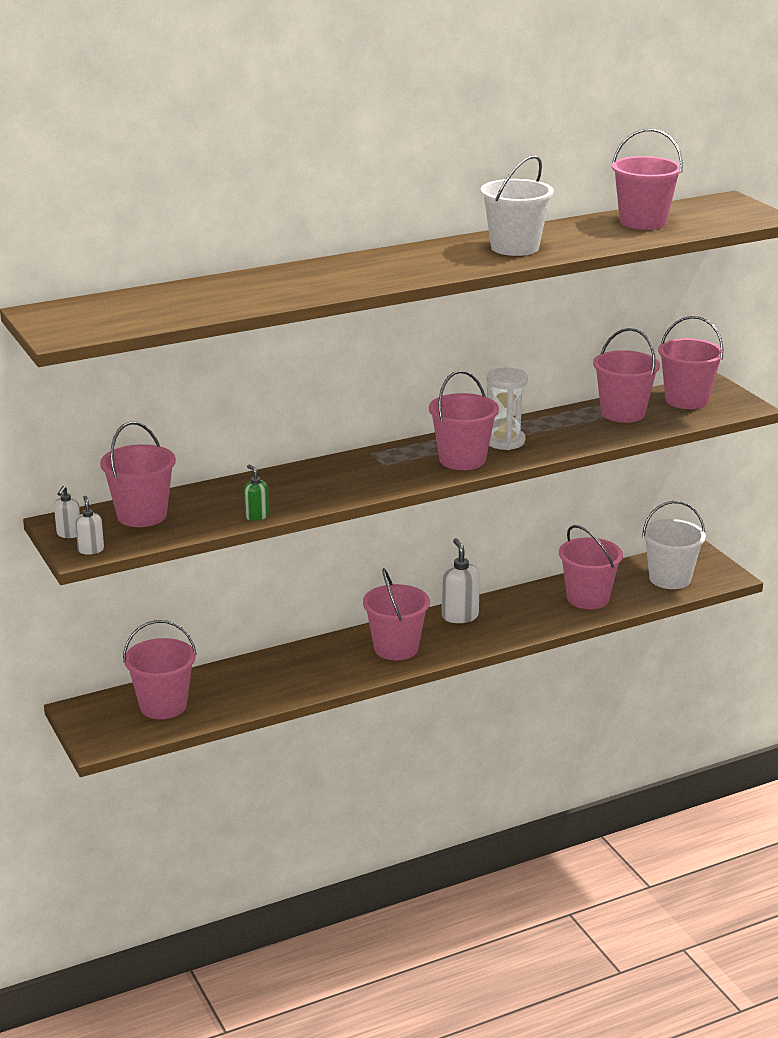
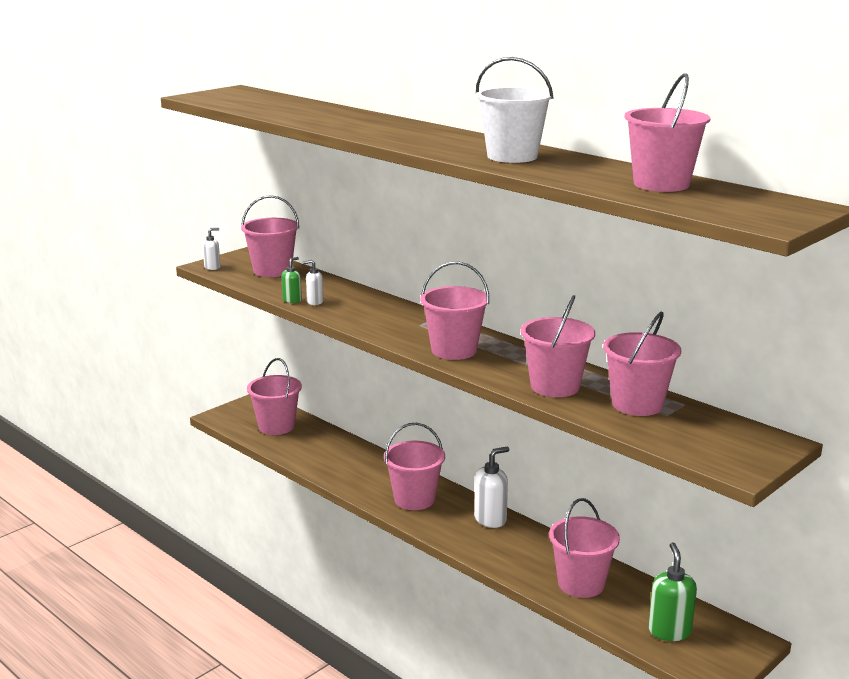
camera: 70 degrees right, 5 degrees down
(69, 534) = (233, 258): white soap dispenser -> white soap dispenser (314, 302)
(504, 441) = (511, 361): white hourglass -> none
(670, 578) = (669, 631): white bucket -> green soap dispenser
(686, 400) = (713, 433): pink bucket -> pink bucket (555, 386)

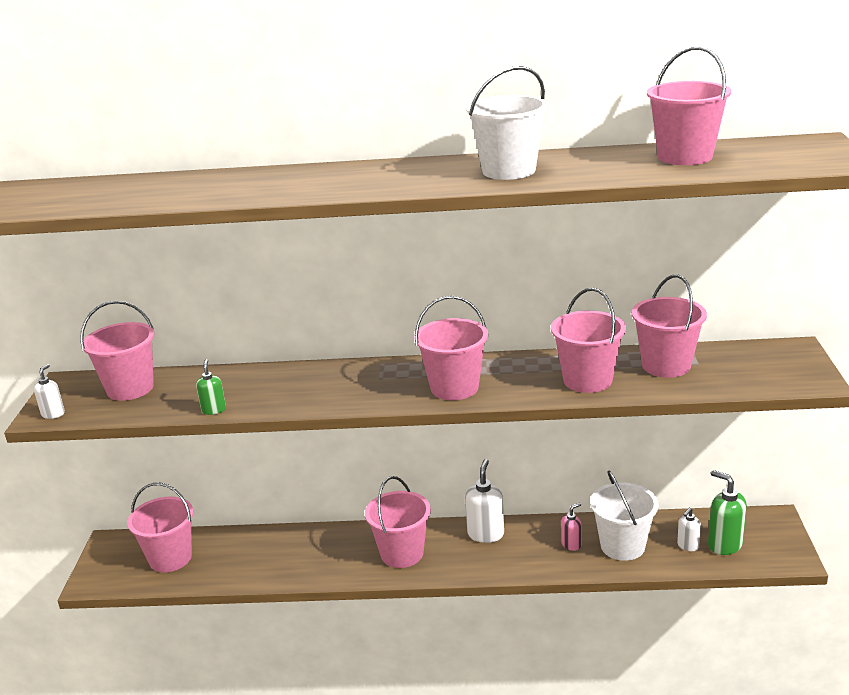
camera: 40 degrees left, 5 degrees up
(314, 302) = (240, 401): white soap dispenser -> white soap dispenser (688, 546)
(542, 560) = (571, 544): none -> pink soap dispenser
(581, 584) = (622, 546): pink bucket -> white bucket

